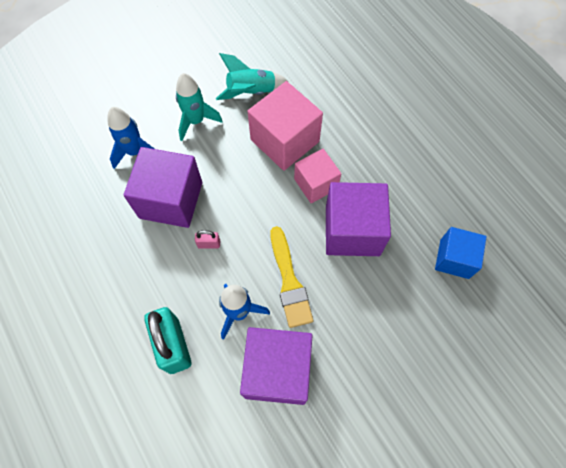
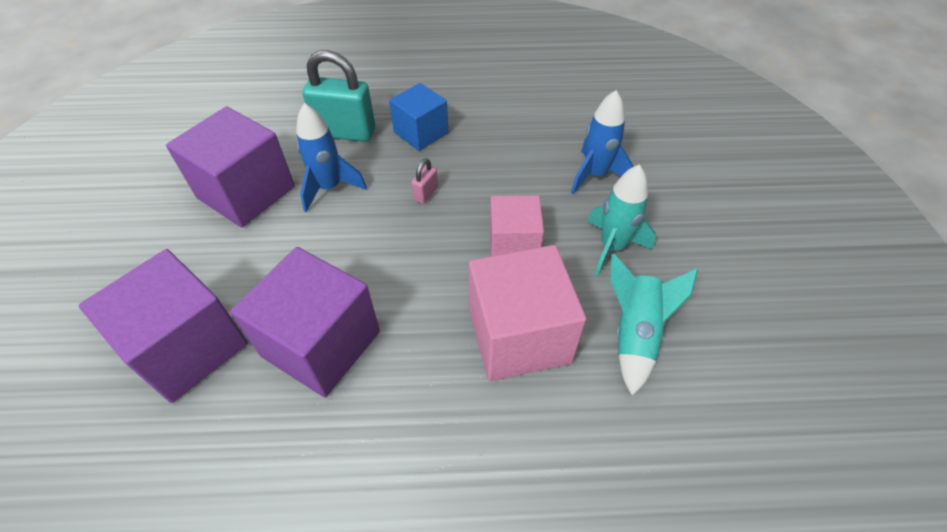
camera: 120 degrees right, 15 degrees down
(171, 200) = (506, 183): purple cube -> purple cube (188, 347)
(289, 281) = (320, 244): yellow brush -> none
(316, 184) = (422, 338): pink cube -> pink cube (513, 244)
(454, 259) = (163, 457): blue cube -> blue cube (421, 133)

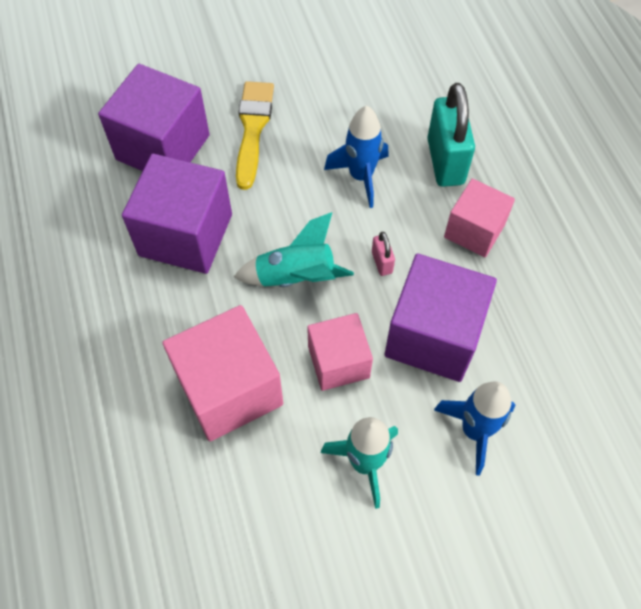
camera: 75 degrees right, 10 degrees up
(221, 257) = (253, 129): none -> yellow brush
(246, 192) = (332, 114): purple cube -> purple cube (433, 335)
(421, 133) = (474, 231): blue cube -> pink cube
(426, 194) = (382, 262): pink padlock -> pink padlock turned 60 degrees clockwise
(634, 334) = (256, 498): turquoise rocket -> turquoise rocket (296, 277)

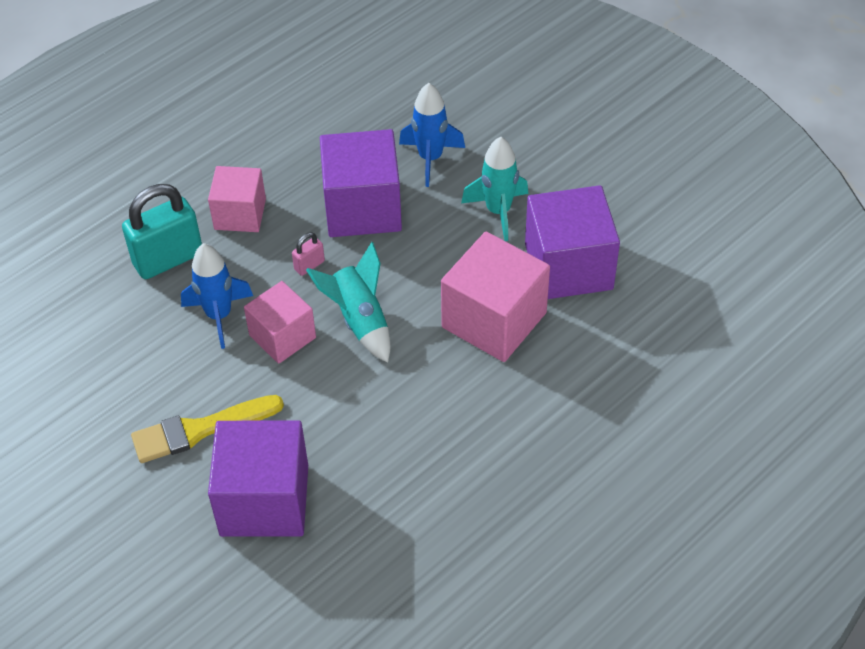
camera: 115 degrees left, 10 degrees down
(186, 235) = (361, 425): purple cube -> purple cube (568, 267)
(338, 362) = (424, 258): pink cube -> pink cube (282, 336)

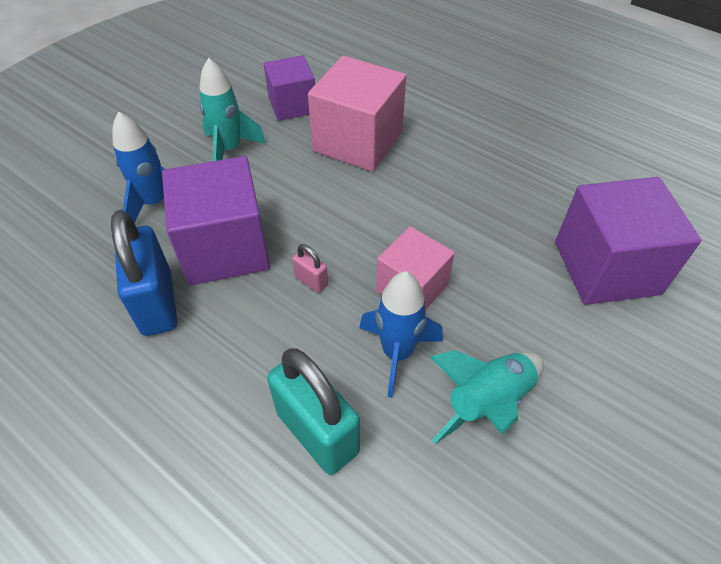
camera: 100 degrees left, 0 degrees up
(200, 430) = (553, 338): yellow brush -> none
(240, 214) = (236, 364): pink cube -> none
(312, 165) = (157, 303): none -> blue padlock
(359, 320) = (376, 229): turquoise rocket -> turquoise rocket (487, 402)
(568, 267) = (292, 105): purple cube -> purple cube, size x0.63

